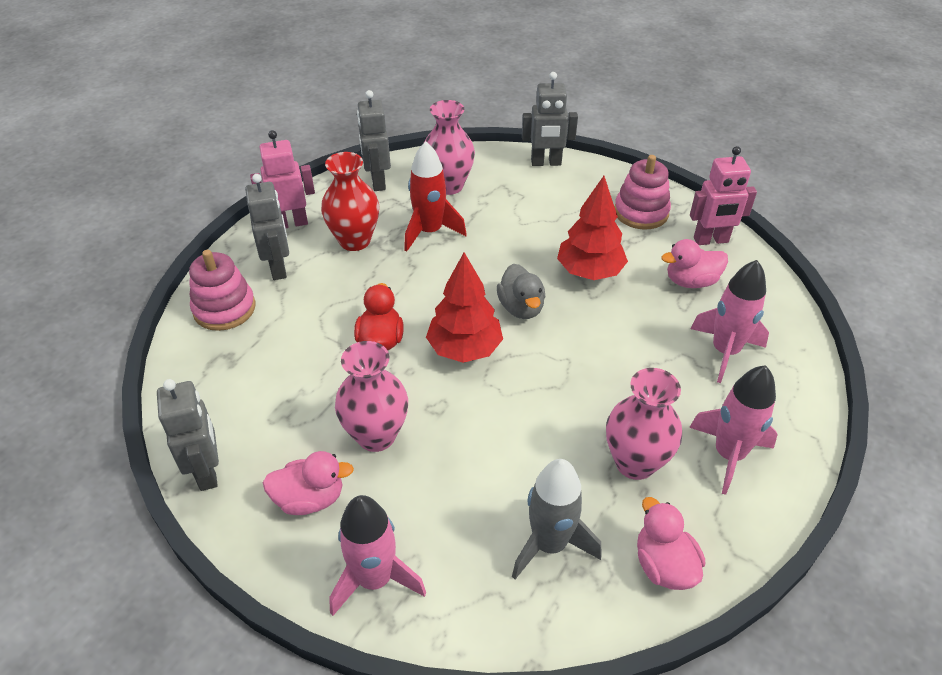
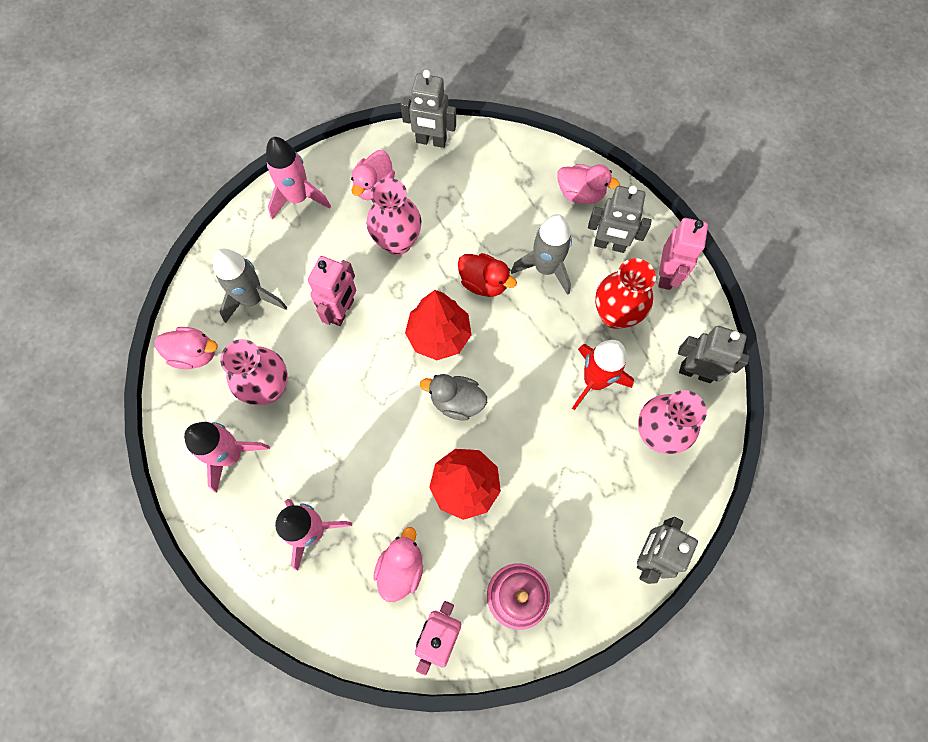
camera: 120 degrees right, 25 degrees up
(224, 309) = (580, 193): pink stacking toy -> pink duck
(333, 302) = (545, 268): none -> grey rocket
(497, 443) = (342, 311): none -> pink robot

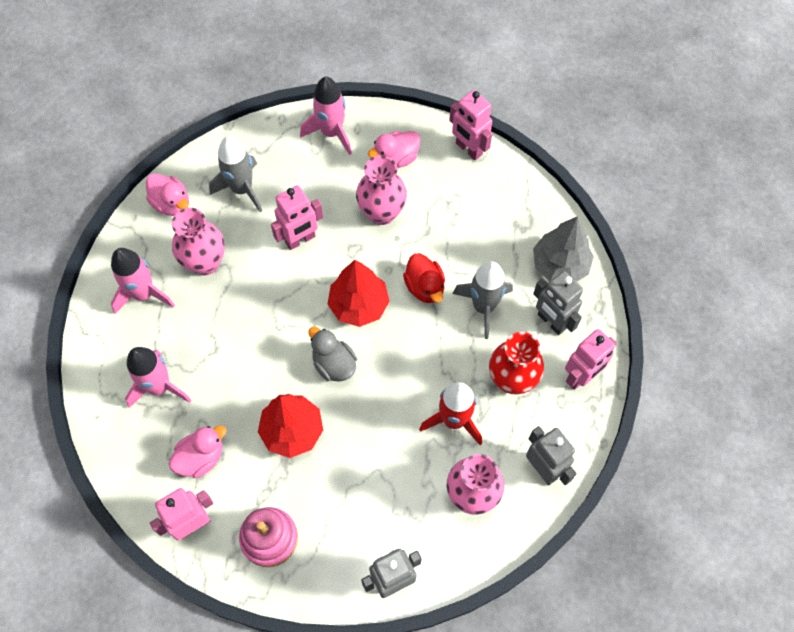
camera: 35 degrees right, 5 degrees down
(431, 141) = (468, 149): grey robot -> pink robot
(580, 193) = (560, 265): pink duck -> grey tree

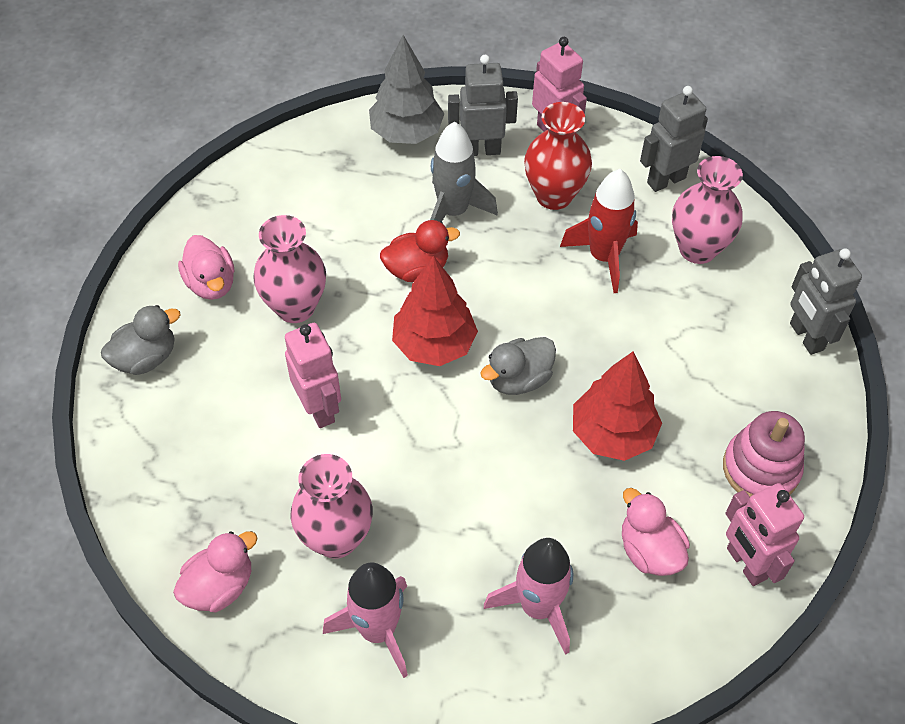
camera: 85 degrees left, 10 degrees down
(242, 189) = (216, 482): grey rocket -> none
(331, 132) = (146, 358): pink rocket -> grey duck
(468, 149) = (217, 202): pink robot -> none
(551, 321) = (481, 150): grey robot -> grey robot turned 150 degrees counterclockwise

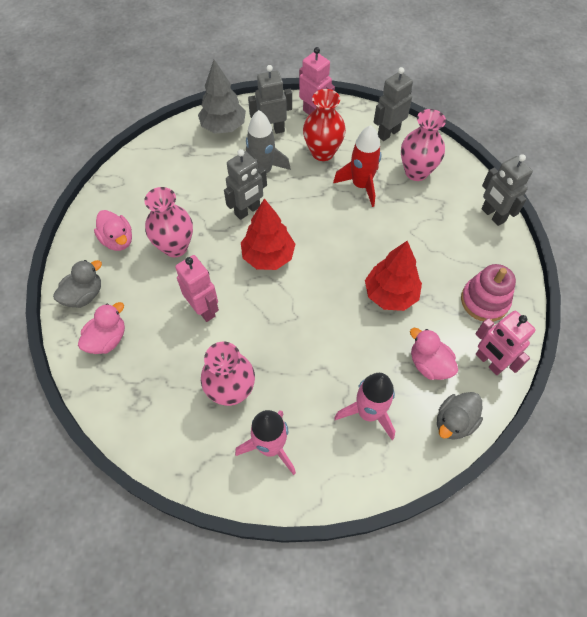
camera: 10 degrees left, 5 degrees up
(219, 586) = (162, 437): pink duck -> pink duck (107, 339)
(417, 269) = (247, 211): red duck -> grey robot
(519, 379) = (325, 270): grey duck -> grey duck (454, 422)

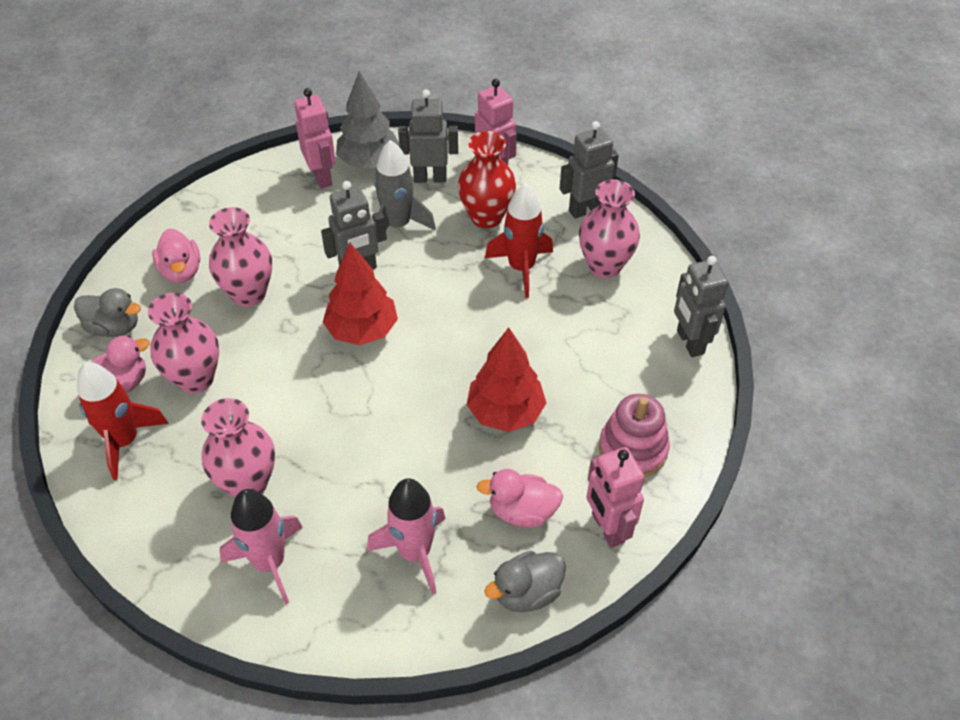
camera: 15 degrees right, 10 degrees down
(84, 295) = (114, 327): grey duck -> grey duck turned 45 degrees clockwise
(127, 382) = (124, 441): none -> red rocket
(162, 321) = (195, 379): none -> pink vase
(204, 309) = (254, 376): pink robot -> pink robot (322, 177)
(429, 364) = (522, 511): pink duck -> pink duck turned 60 degrees counterclockwise

